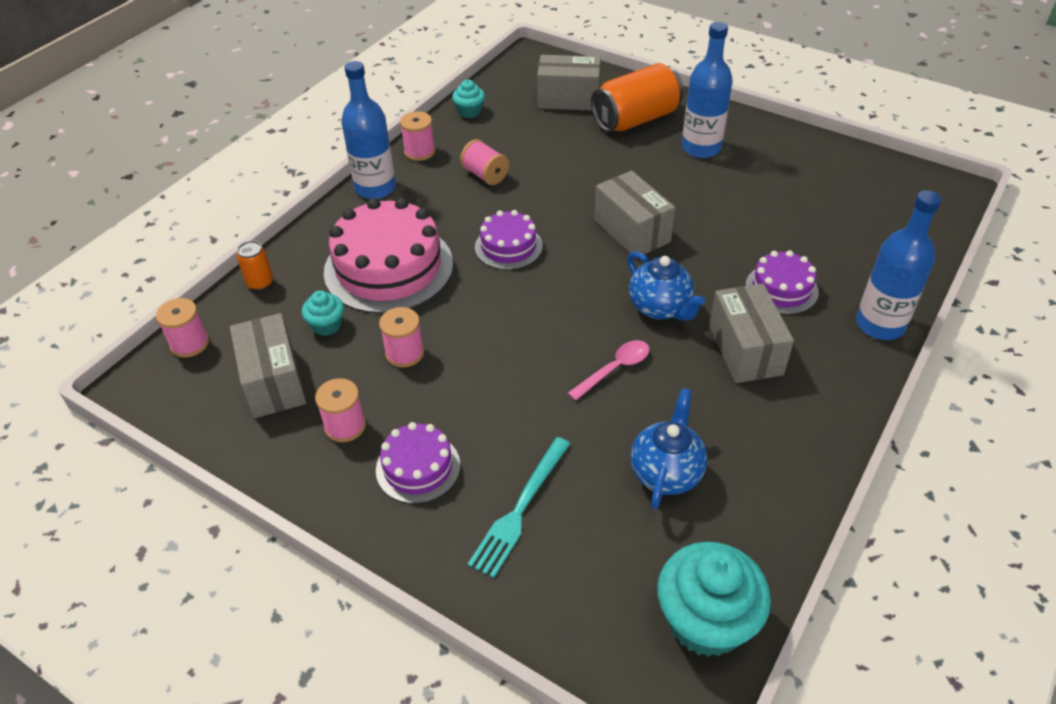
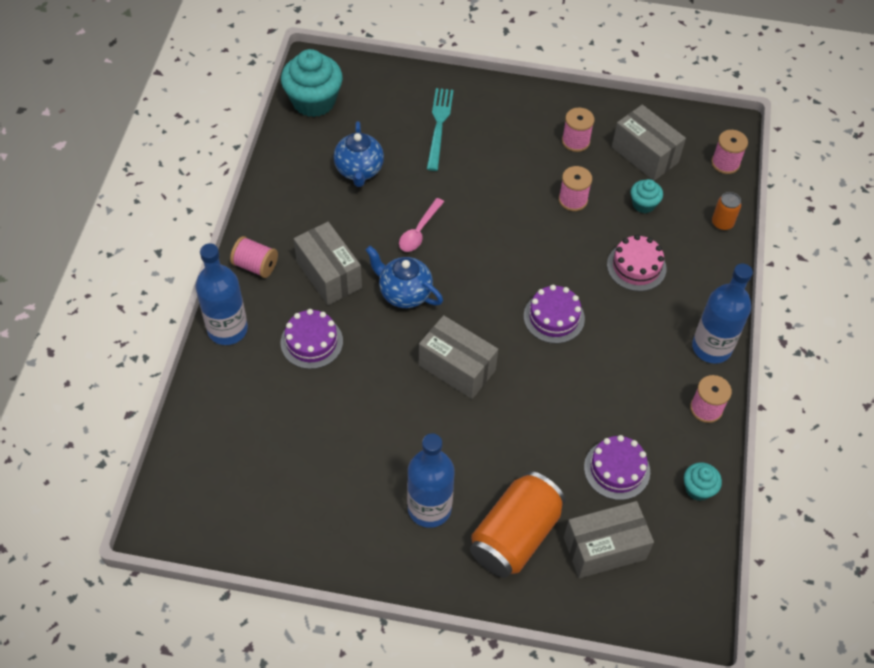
camera: 155 degrees right, 10 degrees up
(389, 267) = (636, 266): pink cake -> pink cake, size x0.54
(418, 467) = (513, 130): purple cake -> purple cake (617, 469)
(485, 175) = (624, 396): pink spool -> pink spool (255, 266)

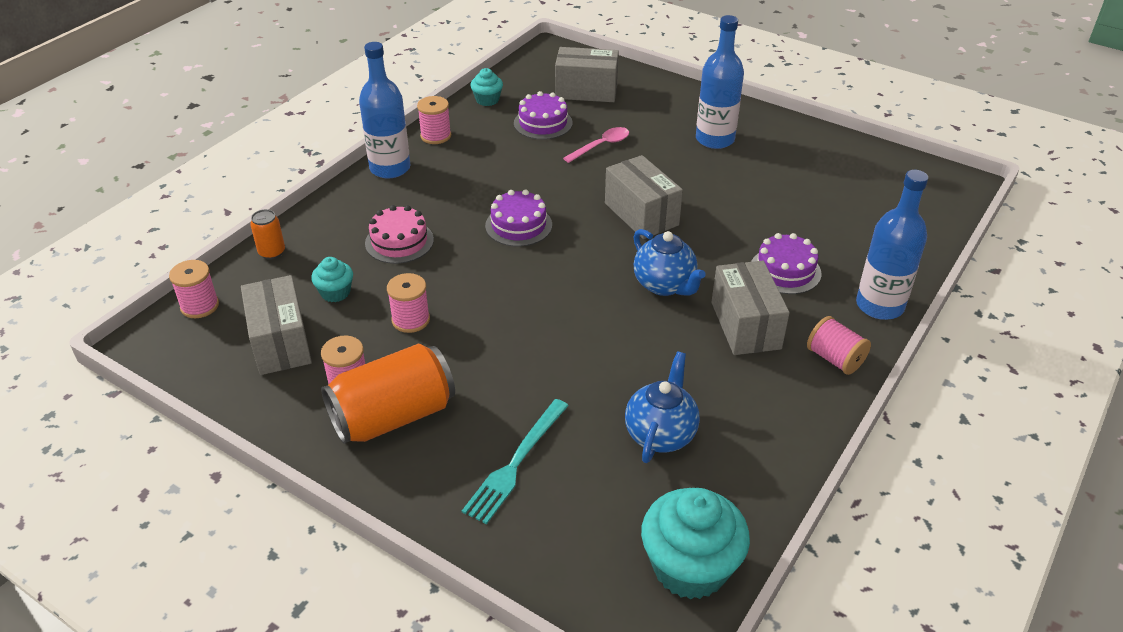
camera: 155 degrees left, 15 degrees down
(419, 231) = (616, 339): pink spoon -> pink spoon (601, 146)
(515, 535) = (652, 111): orange can -> orange can (393, 416)

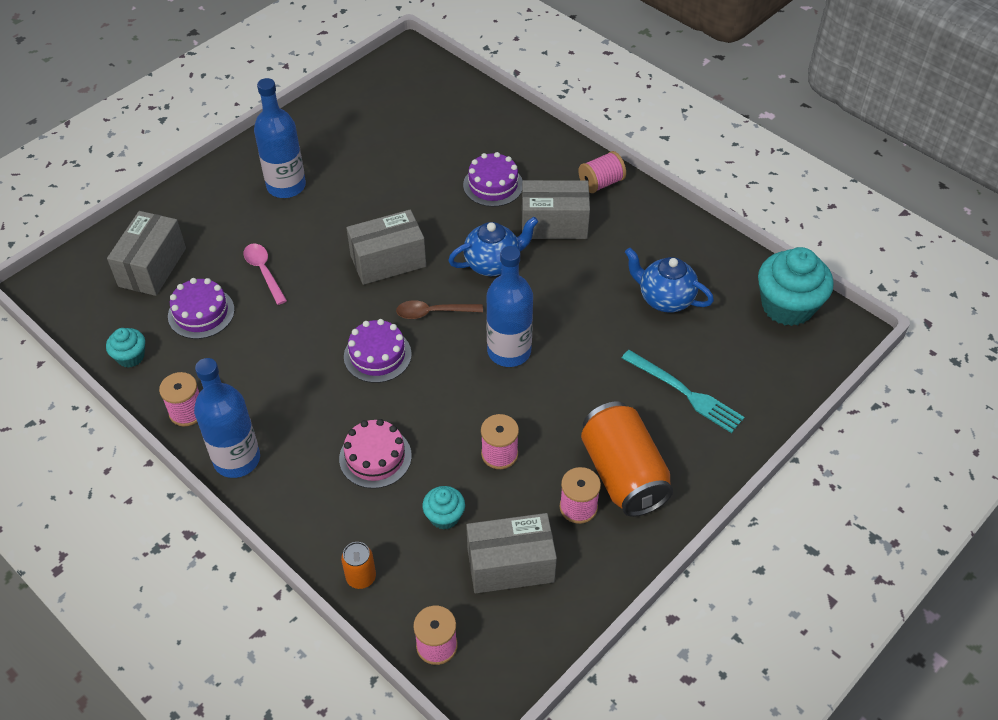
camera: 80 degrees left, 10 degrees up
(582, 252) = (433, 312): none -> brown spoon
(879, 306) = (547, 143): blue bottle -> blue bottle (509, 351)

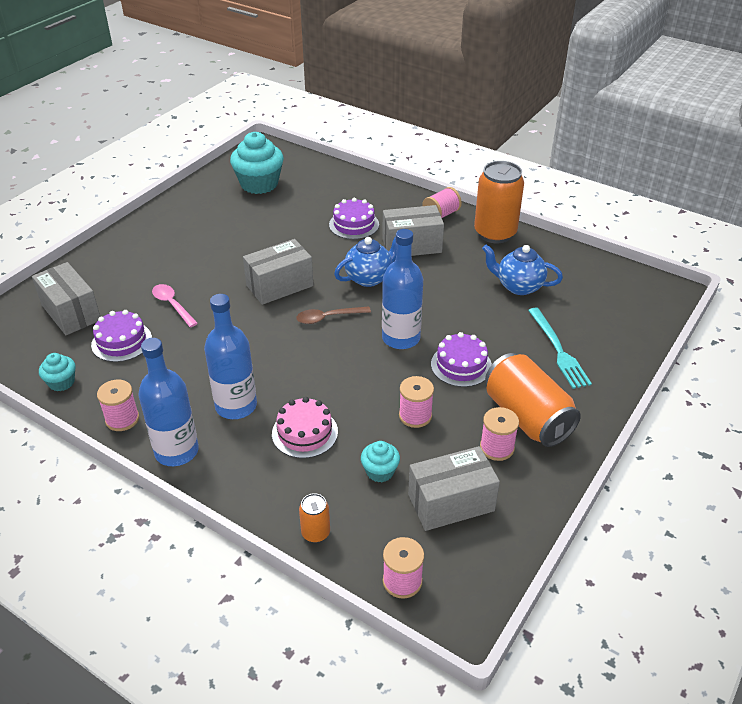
camera: 10 degrees left, 10 degrees down
(152, 267) = (71, 312): grey box -> grey box turned 45 degrees counterclockwise
(286, 186) = (179, 243): blue bottle -> blue bottle (236, 406)
(377, 355) = (287, 354): purple cake -> purple cake (461, 365)
(658, 219) = (495, 233): none -> orange can
(685, 393) = (558, 350): turquoise fork -> turquoise fork turned 45 degrees clockwise
(787, 306) = (618, 280): turquoise cupcake -> turquoise cupcake (259, 184)

